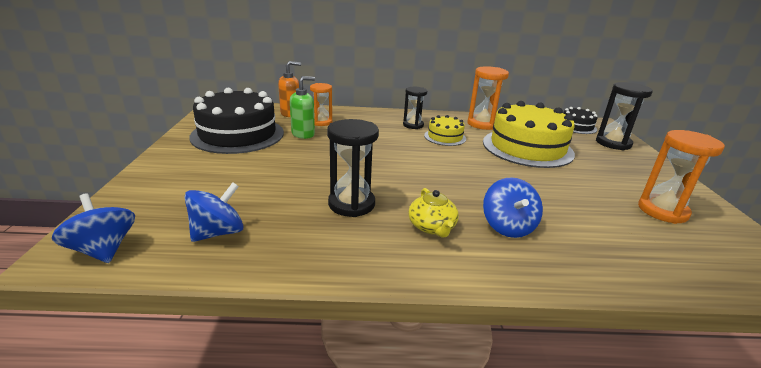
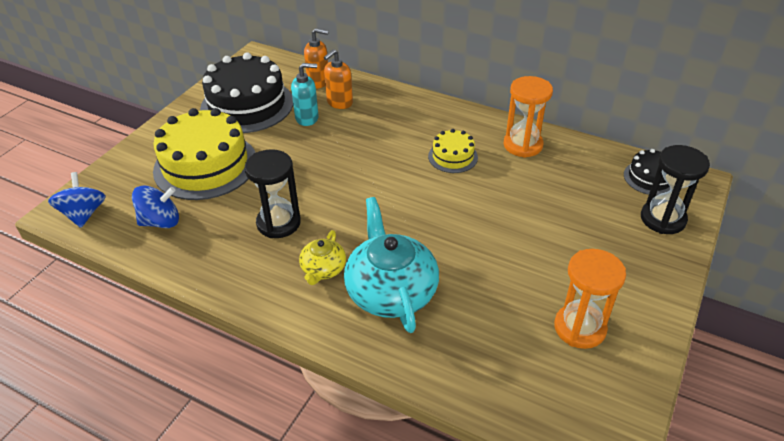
camera: 30 degrees right, 15 degrees up
(303, 134) = (307, 118): green soap dispenser -> turquoise soap dispenser
(321, 122) = (339, 103): orange hourglass -> orange soap dispenser
(413, 125) = (435, 129): black hourglass -> none
(508, 226) = (391, 291): blue spinning top -> turquoise teapot
(527, 147) = (534, 197): yellow cake -> yellow cake (205, 165)

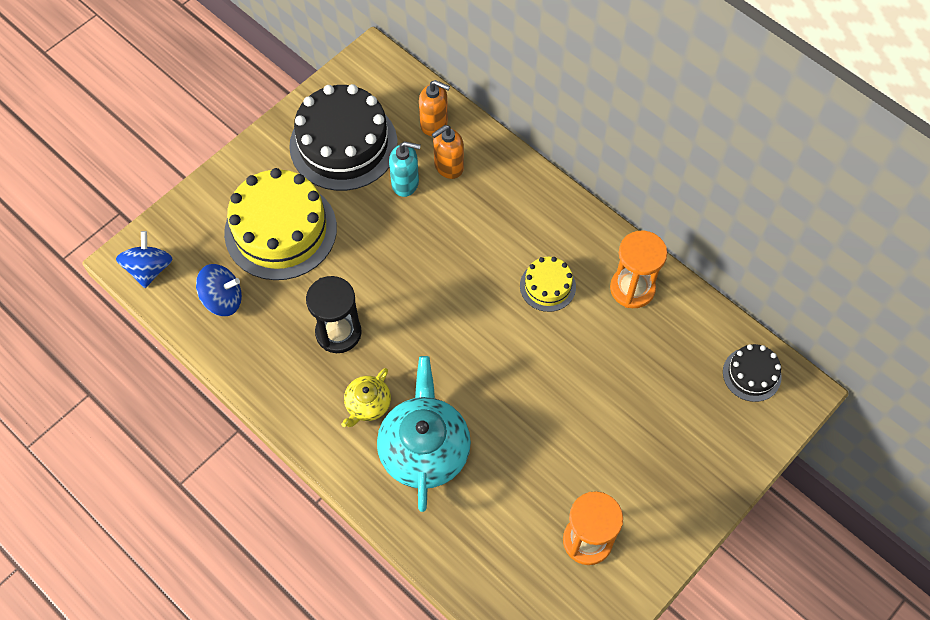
camera: 15 degrees right, 20 degrees up
(662, 219) = (736, 434): black hourglass -> none

